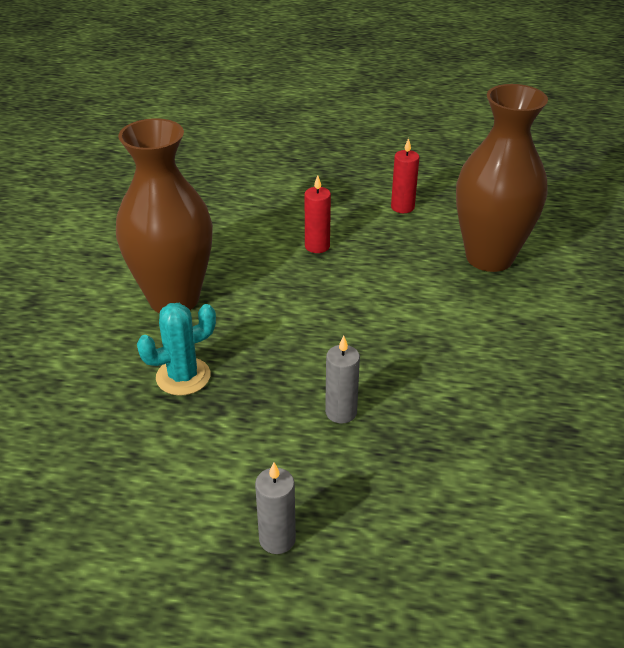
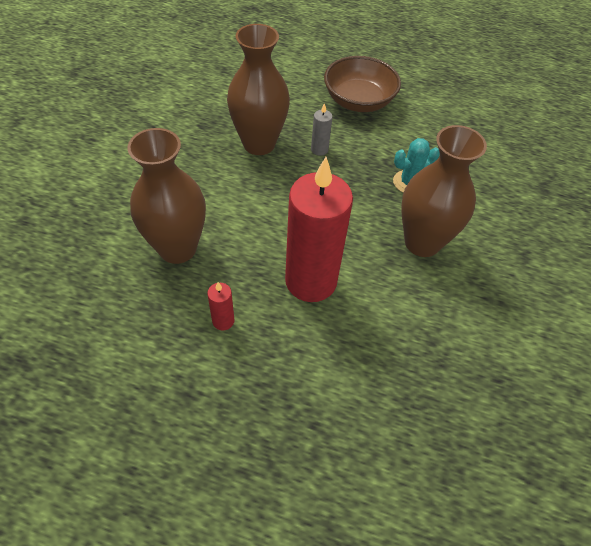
camera: 175 degrees left, 15 degrees up
(277, 539) = (358, 101): grey candle -> brown bowl
(317, 246) = (311, 281): red candle -> red candle, size x2.48
(450, 407) = (259, 144): none -> brown vase

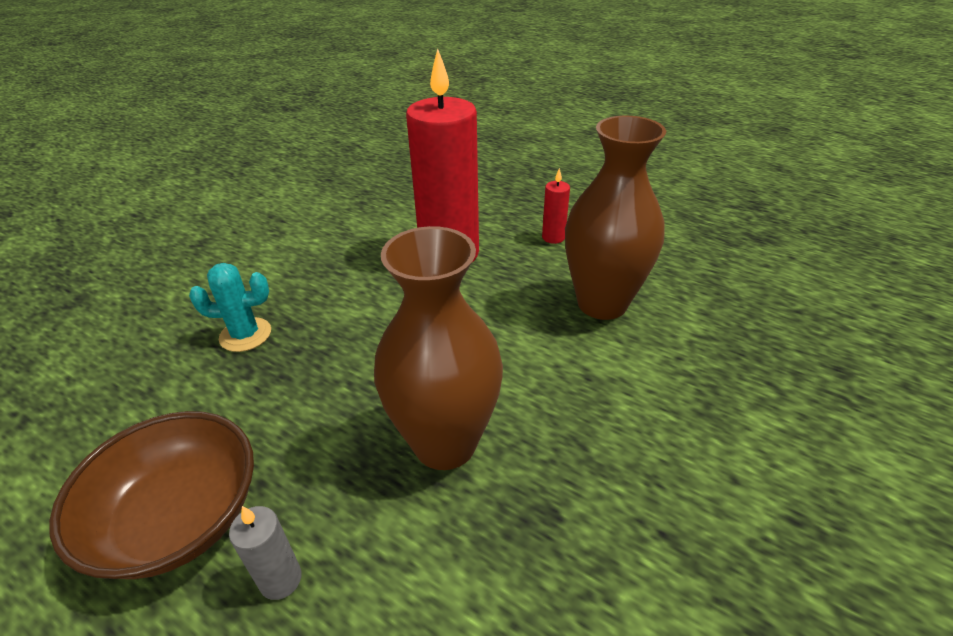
camera: 160 degrees left, 15 degrees down
(319, 149) = (341, 412): grey candle -> grey candle (280, 579)
(422, 242) = (298, 268): brown vase -> none

